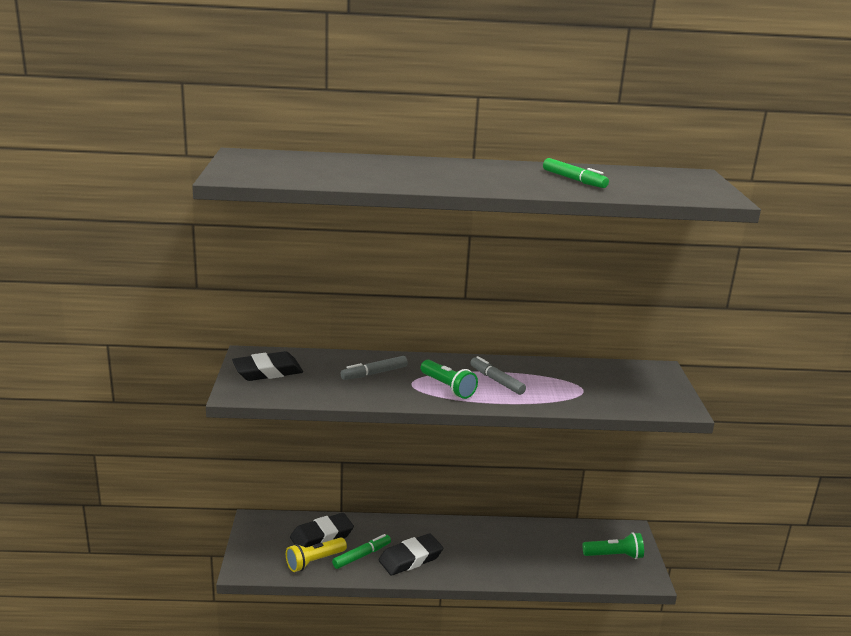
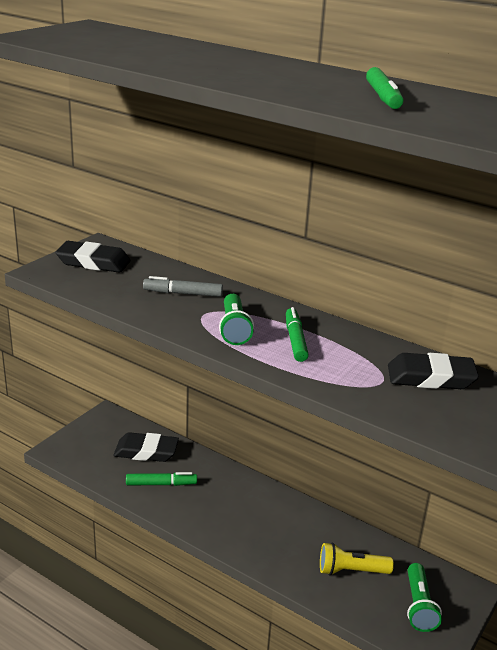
camera: 35 degrees right, 5 degrees up
(314, 561) = (116, 470): yellow flashlight -> yellow flashlight (351, 571)
(410, 558) = (201, 507): black eraser -> black eraser (431, 377)
(496, 381) = (295, 340): grey marker -> green marker
(614, 555) = (419, 606): green flashlight -> green flashlight turned 60 degrees clockwise

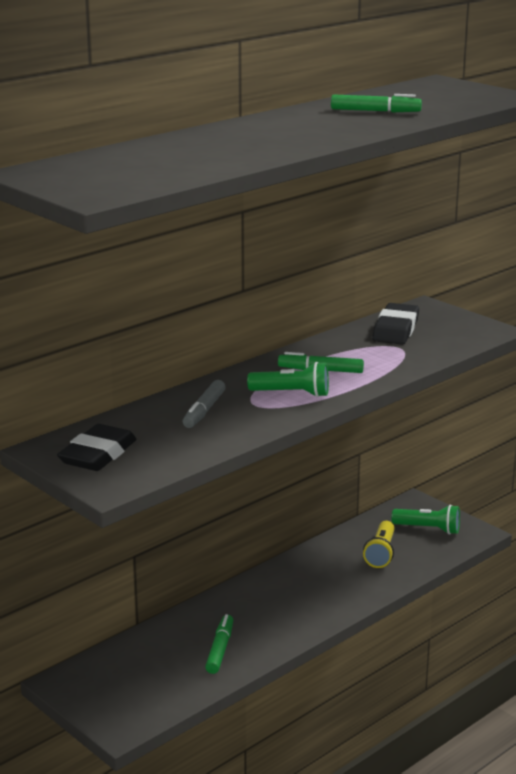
camera: 75 degrees left, 5 degrees down
(146, 451) = (154, 655): black eraser -> none

